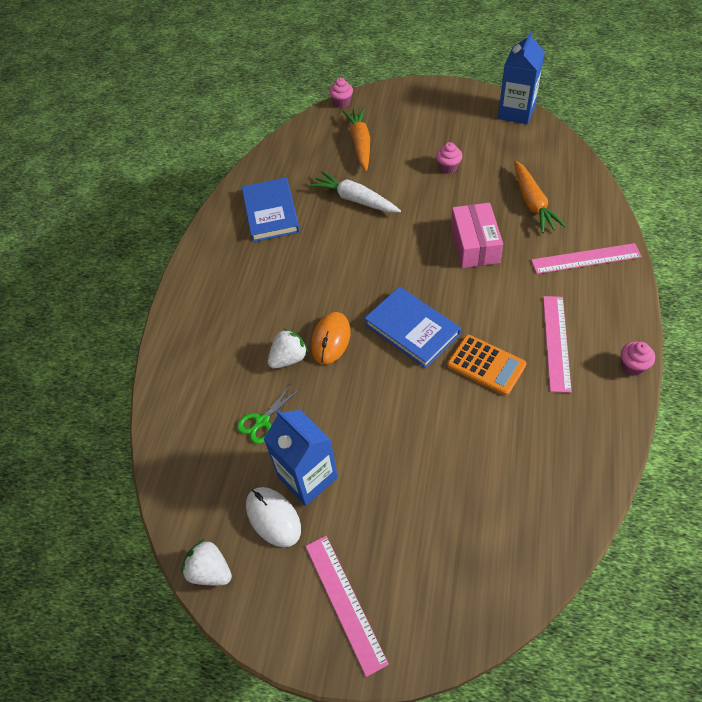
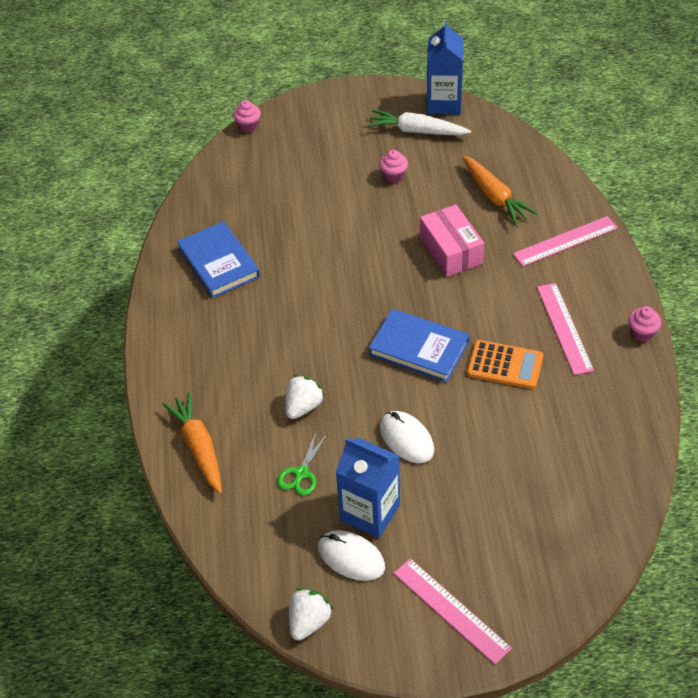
camera: 20 degrees left, 5 degrees down
(210, 571) = (309, 621): white strawberry -> white strawberry turned 105 degrees clockwise
(331, 339) = (339, 378): orange mouse -> none
(355, 200) = (307, 230): white carrot -> white carrot (417, 131)
(360, 144) = (288, 168): orange carrot -> orange carrot (198, 447)
(368, 414) = (406, 439): none -> white mouse

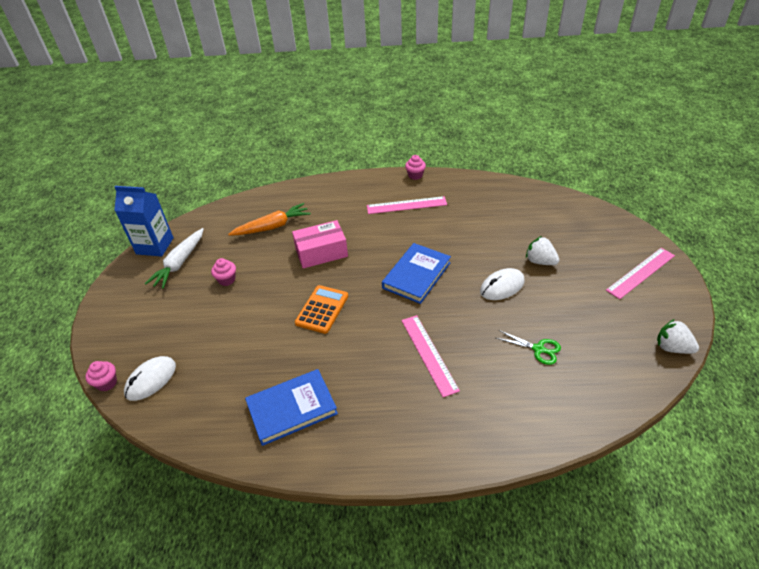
camera: 85 degrees left, 5 degrees down
(198, 447) = (517, 423): orange carrot -> none
(303, 406) = (471, 346): white strawberry -> white strawberry (540, 261)
(351, 557) = (611, 321): white mouse -> white mouse (151, 380)
(370, 512) = (570, 309): blue carton -> none
(505, 365) = (436, 234): orange calculator -> orange calculator (322, 309)
(565, 241) = (328, 198): pink ruler -> pink ruler (429, 354)

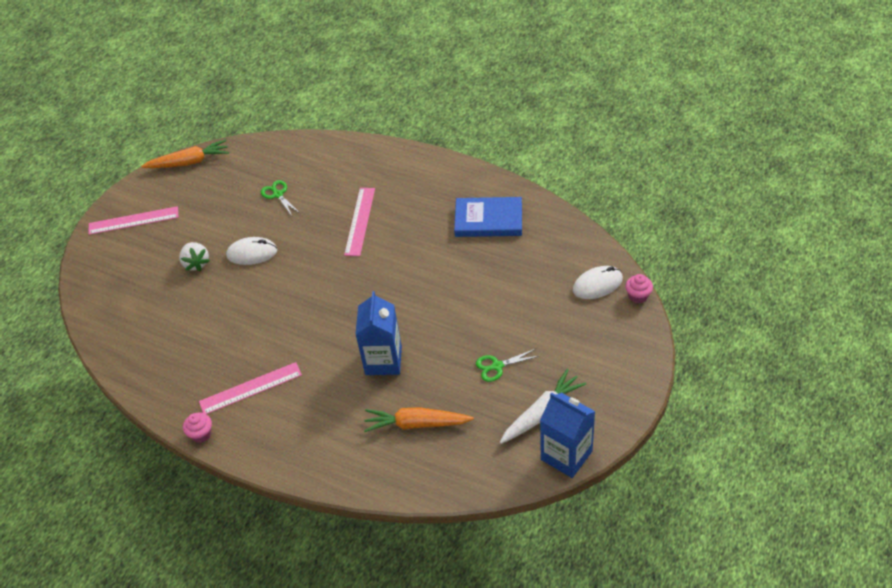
camera: 150 degrees left, 5 degrees up
(227, 280) = (497, 366): pink cupcake -> green scissors
(321, 252) = (383, 360): pink box -> blue carton
(322, 309) = (420, 293): orange calculator -> none
(406, 205) = (250, 388): pink ruler -> pink ruler turned 45 degrees counterclockwise
(416, 275) = (312, 294): blue book -> none
(672, 347) = (189, 162): white strawberry -> orange carrot

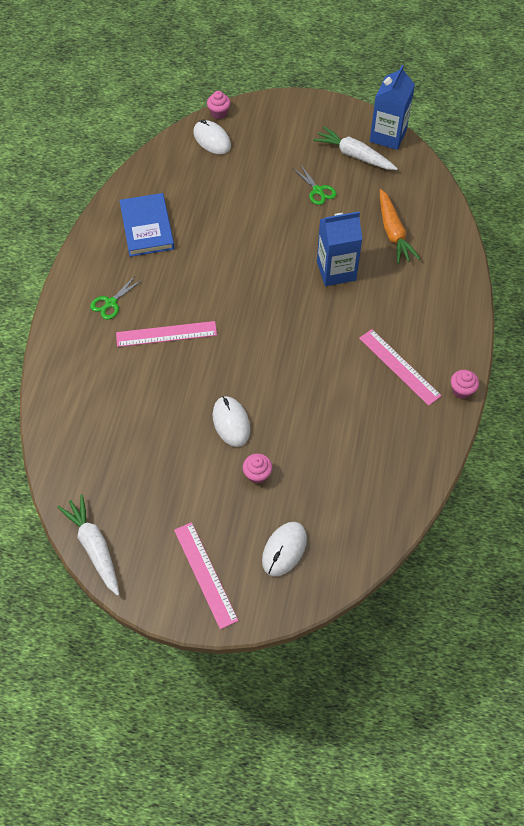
camera: 110 degrees left, 10 degrees up
(125, 270) = (284, 549): none -> white mouse
(189, 162) = (94, 547): orange carrot -> white carrot
(196, 263) = (257, 474): white strawberry -> pink cupcake
(278, 194) = (138, 425): green scissors -> green scissors (110, 303)

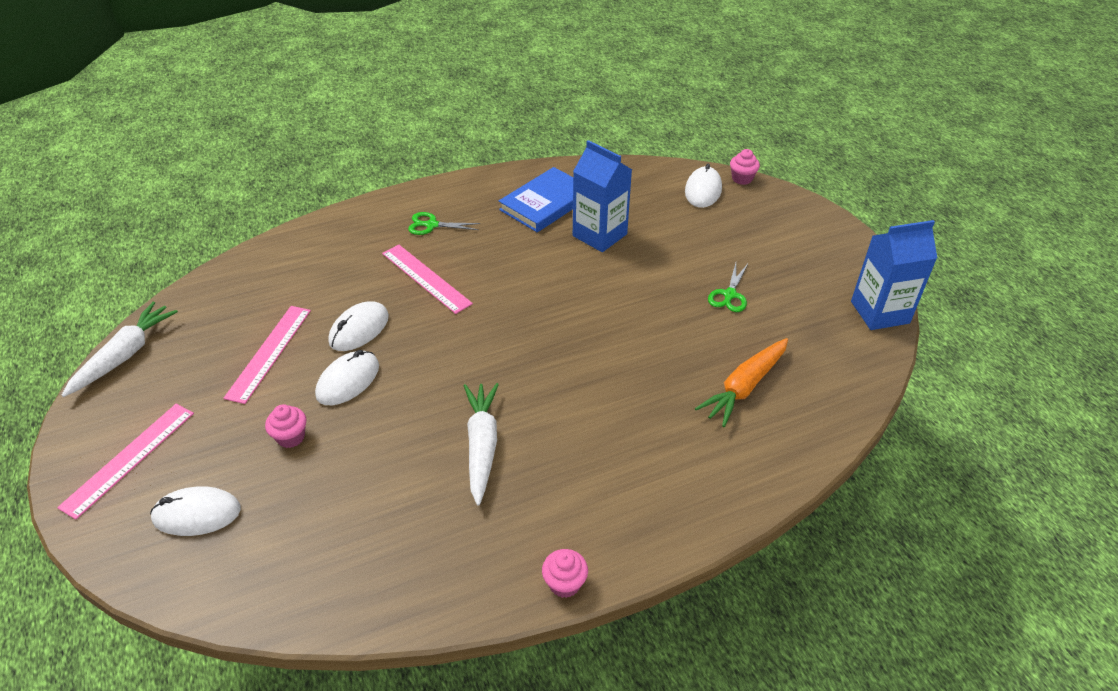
camera: 55 degrees right, 15 degrees down
(186, 395) = (359, 329): none -> white mouse
(336, 271) = (634, 365): blue carton -> blue carton (599, 235)
(354, 155) = (815, 299): white carrot -> white carrot (481, 446)
(399, 366) = (547, 494): pink ruler -> pink ruler (269, 353)

